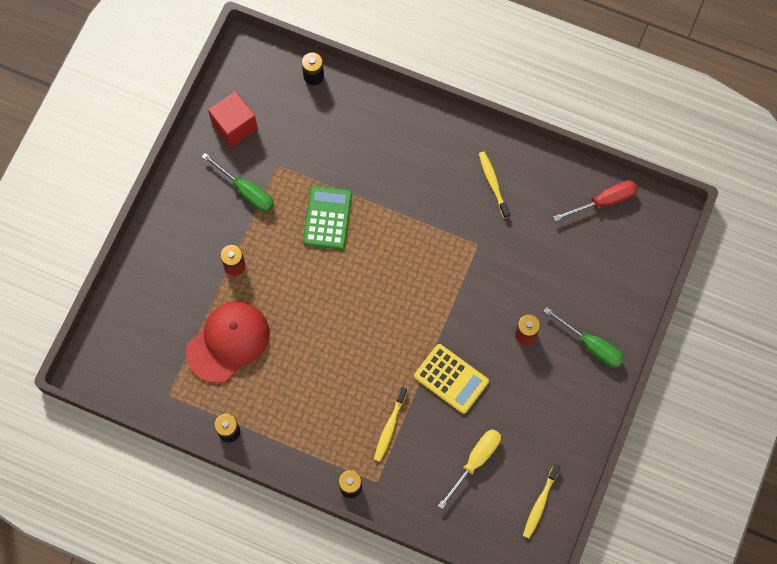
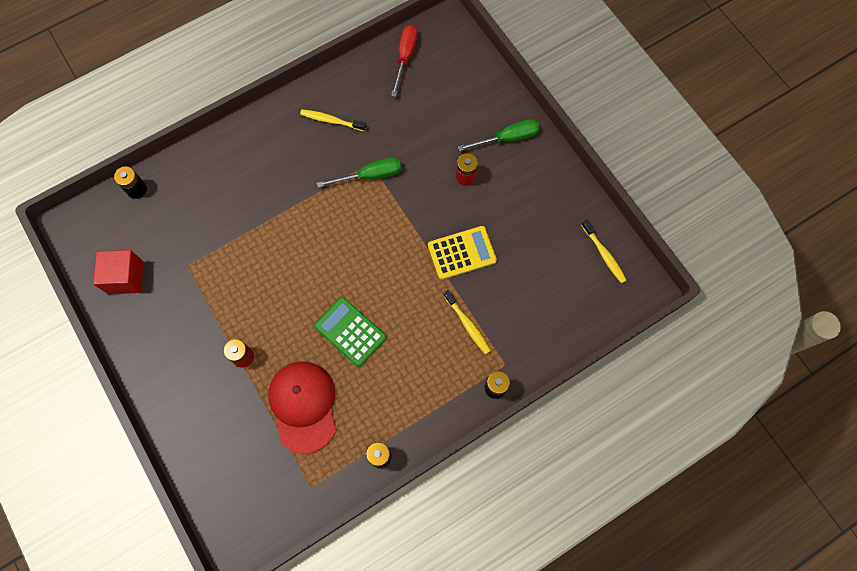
camera: 55 degrees left, 0 degrees up
(246, 191) = (188, 305): green screwdriver -> green screwdriver (370, 175)
(327, 218) = (262, 257): green calculator -> green calculator (350, 332)
(475, 461) = (539, 279): yellow screwdriver -> none

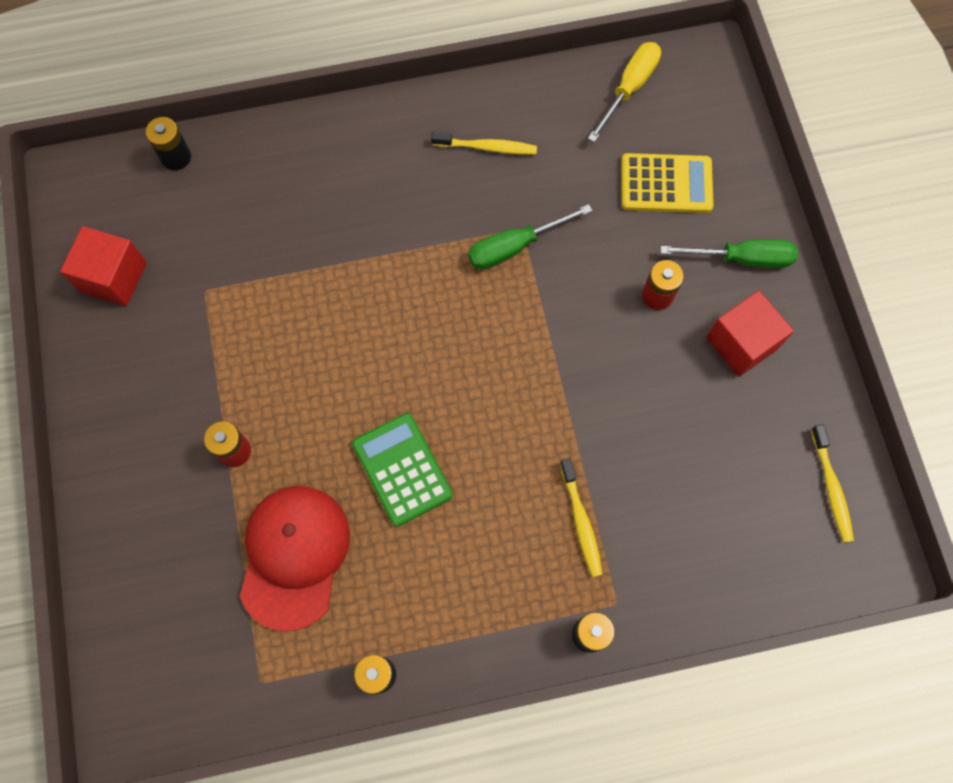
camera: 20 degrees right, 0 degrees up
(331, 120) = (487, 147): yellow toothbrush -> yellow toothbrush turned 150 degrees clockwise
(370, 175) = (515, 246): green screwdriver -> green screwdriver turned 150 degrees clockwise
(405, 57) = (629, 88): red screwdriver -> yellow screwdriver
(462, 253) = (611, 409): yellow calculator -> yellow calculator (666, 184)
(524, 188) = (741, 343): none -> red cube

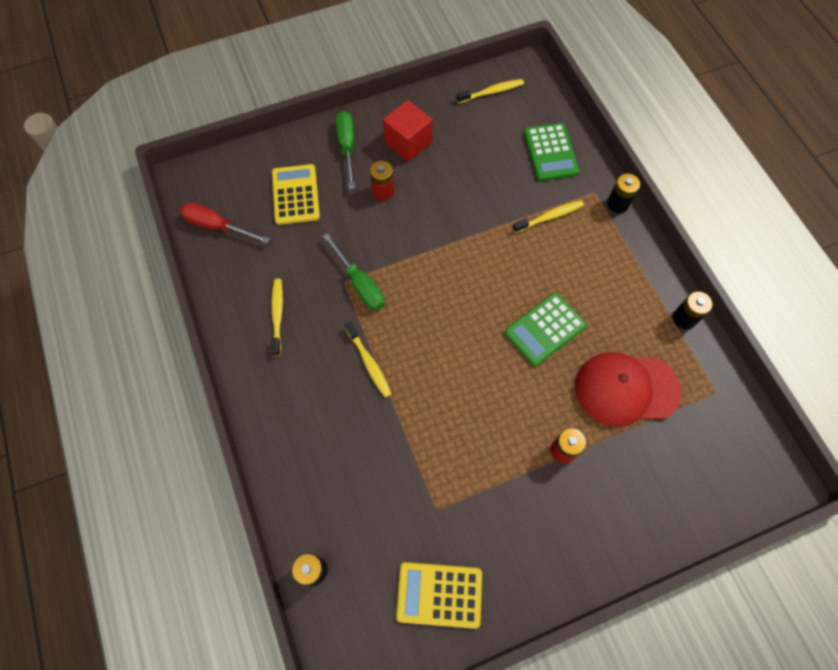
camera: 100 degrees left, 5 degrees down
(114, 277) = (439, 594): red cube -> yellow calculator
(401, 243) = (369, 363): none -> yellow toothbrush
(629, 88) = (217, 226): yellow screwdriver -> red screwdriver
(700, 553) = (550, 152): none -> green calculator

